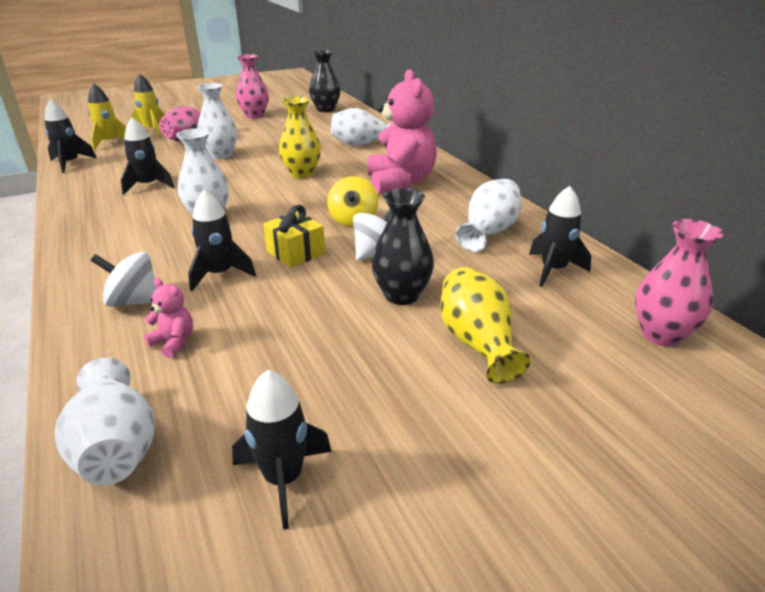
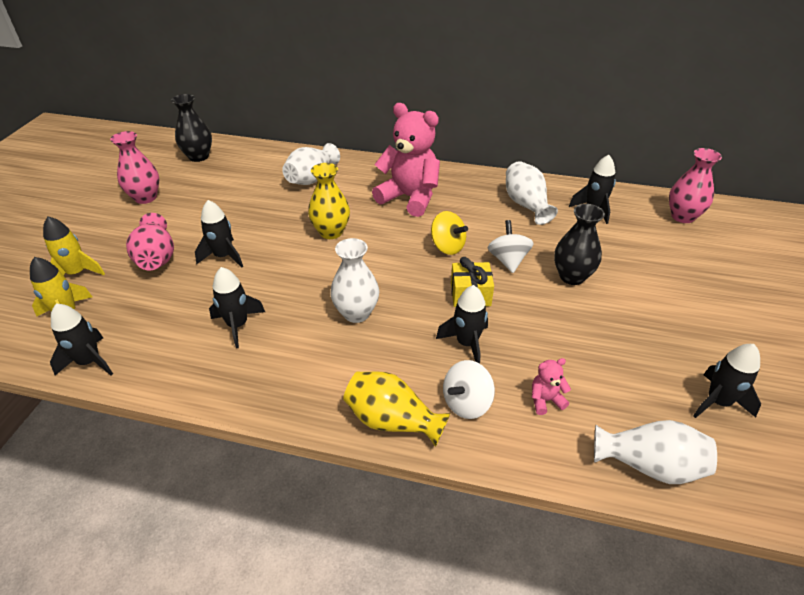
camera: 50 degrees left, 10 degrees up
(221, 155) = (224, 256): white vase -> black rocket
(477, 343) = (645, 276): yellow vase -> yellow vase (392, 421)

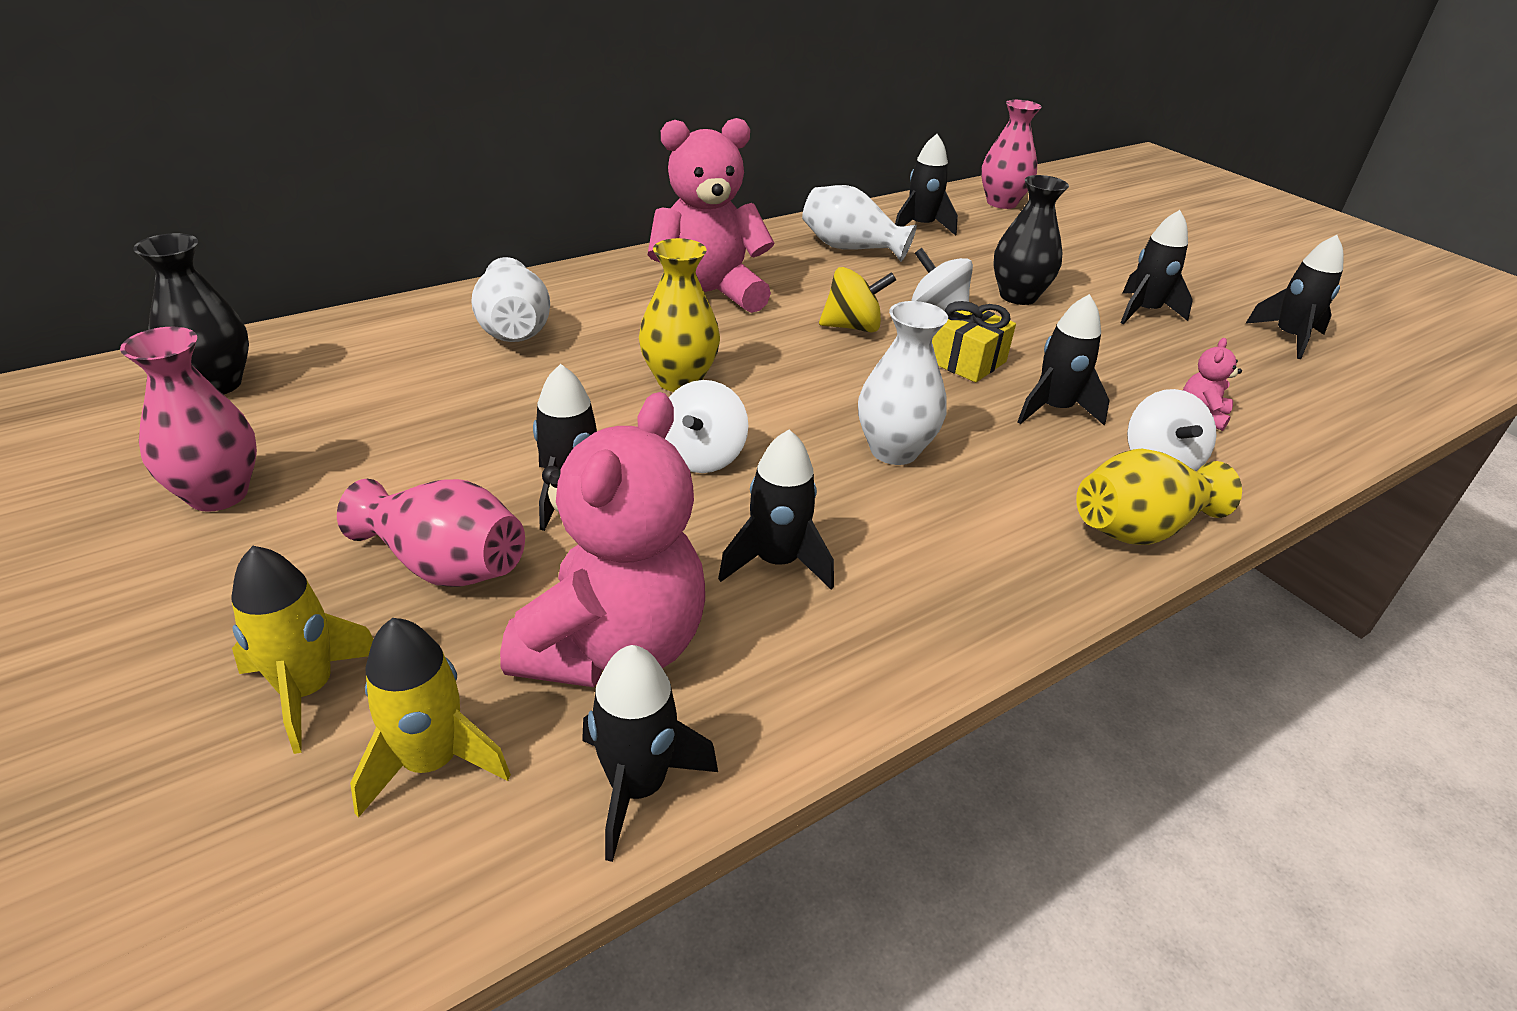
camera: 50 degrees left, 5 degrees down
(151, 316) = (614, 646): none -> pink teddy bear
(284, 269) = (702, 457): none -> white spinning top
(639, 328) = (1144, 312): none -> black rocket
(649, 465) = (1346, 414): white vase -> none

